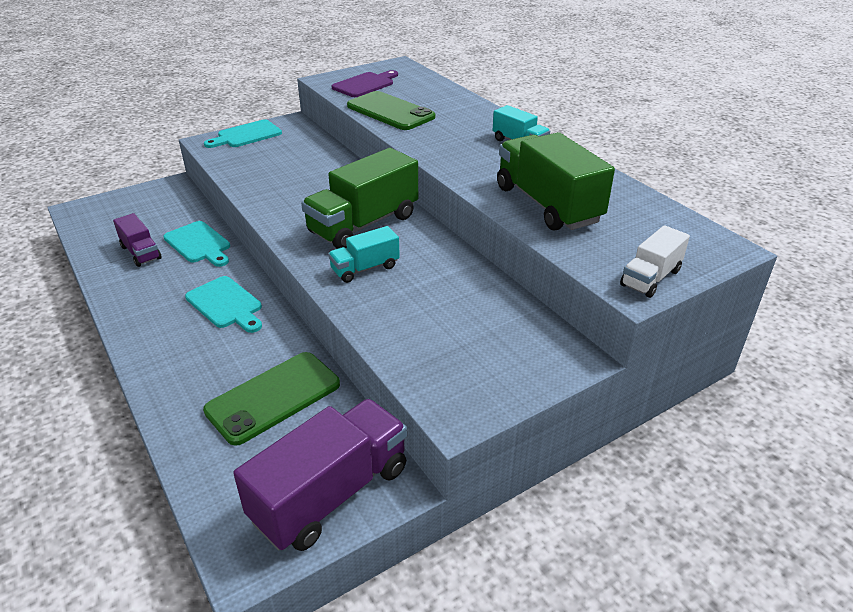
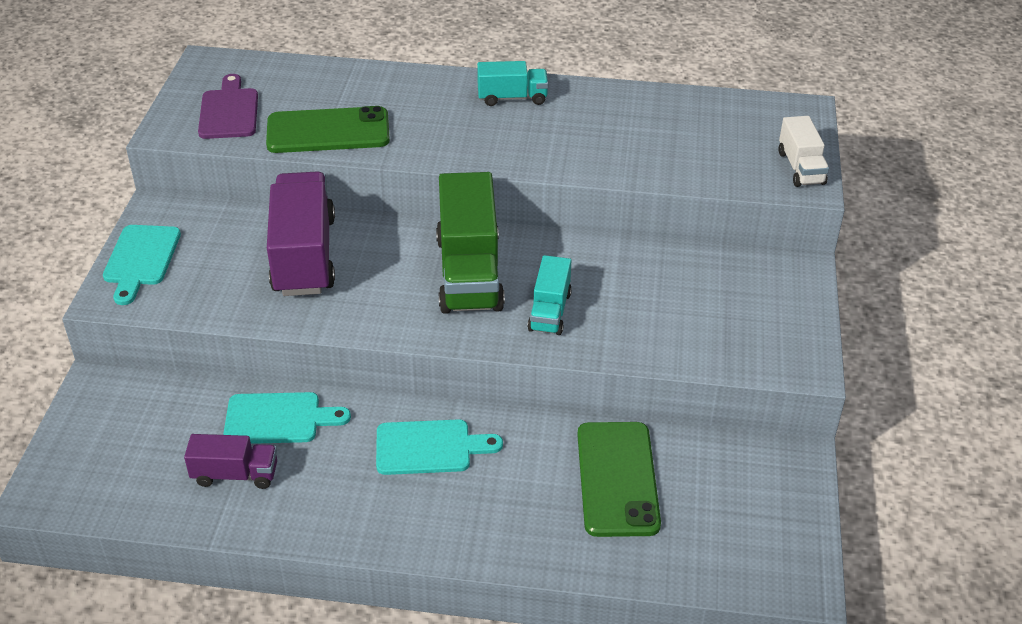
camera: 50 degrees left, 5 degrees up
(331, 493) = (771, 499): purple truck -> purple truck (304, 256)
(547, 204) = (640, 149): green truck -> none

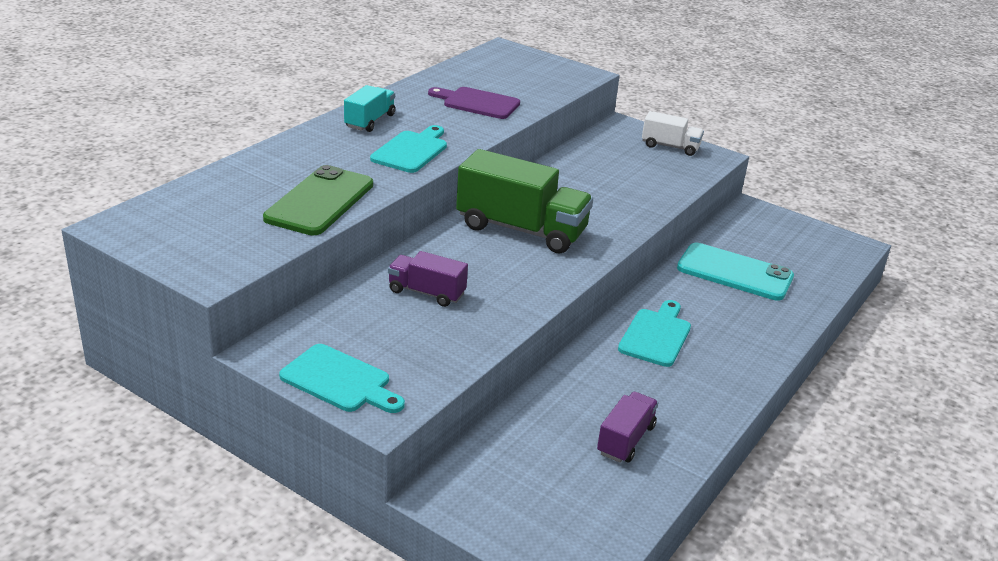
camera: 65 degrees left, 10 degrees down
(229, 111) = (222, 237): purple cutting board -> purple cutting board (477, 103)
(278, 418) = (572, 397): turquoise cutting board -> turquoise cutting board (411, 150)
(304, 256) = (426, 292): purple truck -> purple truck, size x0.53
(550, 311) = (594, 214): turquoise truck -> none
(617, 479) = (734, 272): green phone -> turquoise phone
(800, 168) = (565, 69): white truck -> white truck (670, 147)

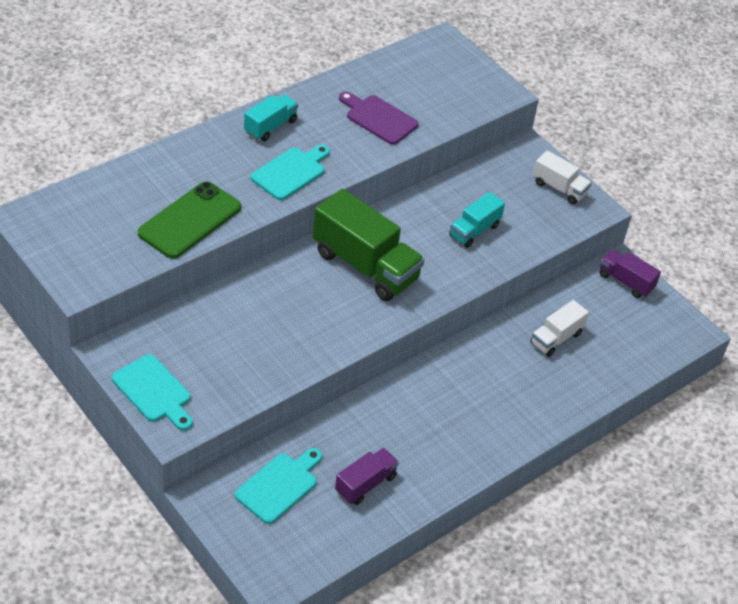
camera: 15 degrees right, 15 degrees up
(426, 292) = (254, 319): purple truck -> purple truck (625, 282)
(613, 187) = (474, 230): none -> turquoise truck
(656, 335) = (445, 390): turquoise cutting board -> turquoise cutting board (279, 485)
(734, 272) = (556, 338): turquoise phone -> white truck

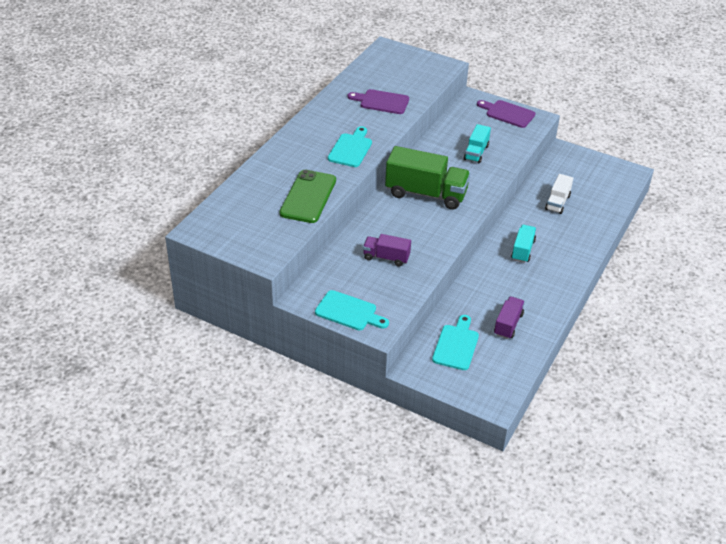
camera: 20 degrees left, 5 degrees down
(270, 126) = (317, 127): turquoise truck -> turquoise truck (522, 250)
(559, 188) = (507, 113): white truck -> purple cutting board
(625, 282) = (573, 158): purple truck -> purple truck (386, 257)

